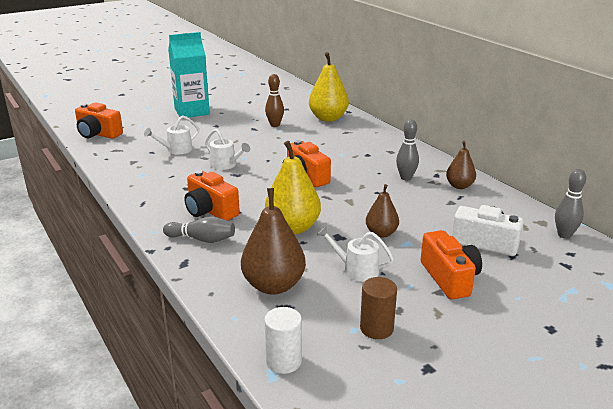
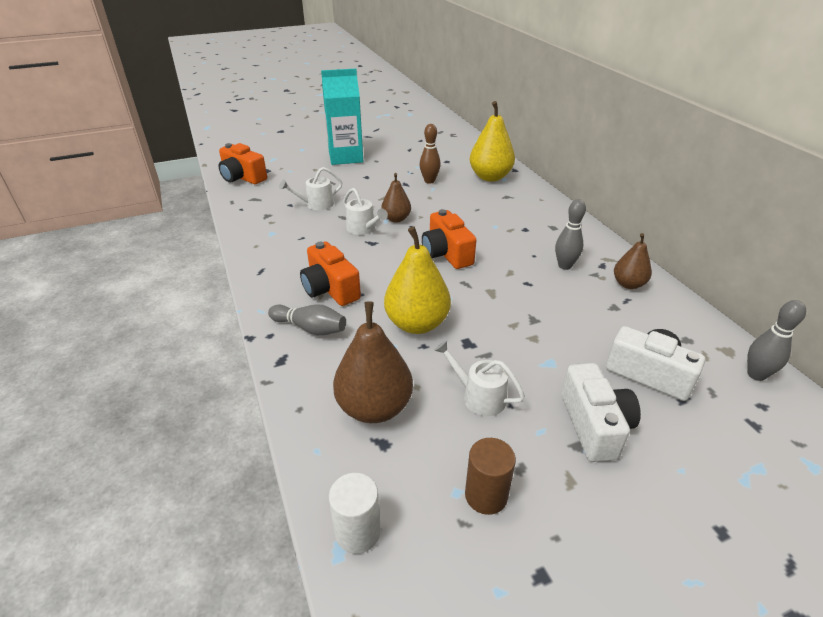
camera: 10 degrees right, 10 degrees up
(381, 233) = (520, 344): brown pear -> brown pear (396, 219)
(449, 278) = (594, 425): orange camera -> white camera

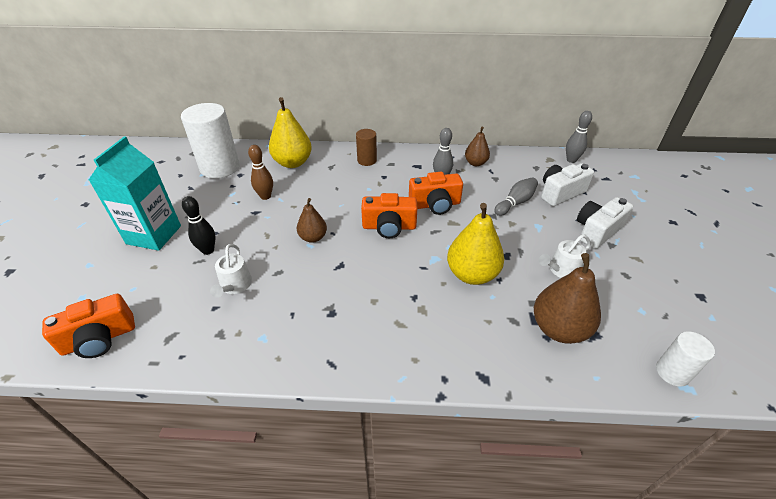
camera: 65 degrees left, 5 degrees up
(310, 328) = (448, 344): grey bowling pin -> grey bowling pin (515, 203)
(330, 289) = (396, 315): orange camera -> orange camera (435, 204)
(345, 181) = (208, 250): none -> black bowling pin
(363, 229) = (312, 264): white watering can -> none
(446, 150) = (220, 167): none -> white cylinder
(486, 495) = (645, 298): brown cylinder -> brown cylinder (367, 160)
(594, 425) = (597, 231): white camera -> white camera turned 60 degrees counterclockwise

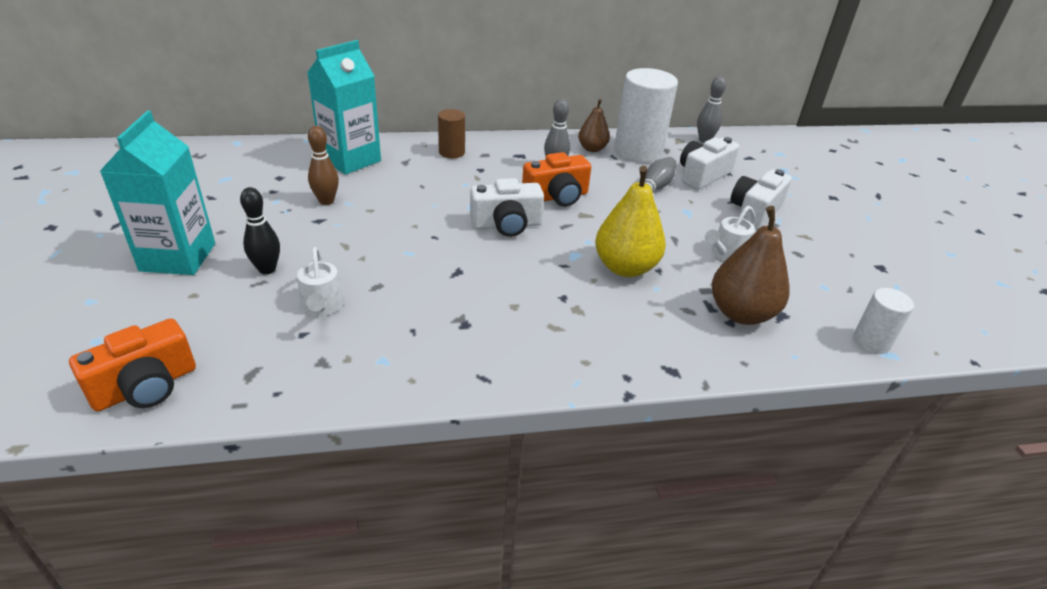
camera: 15 degrees left, 5 degrees down
(220, 167) = (246, 170): white cylinder -> white cylinder (638, 151)
(293, 163) = (350, 160): yellow pear -> turquoise carton
(313, 237) = (410, 244): brown pear -> none
(389, 227) = (506, 225): orange camera -> white camera

